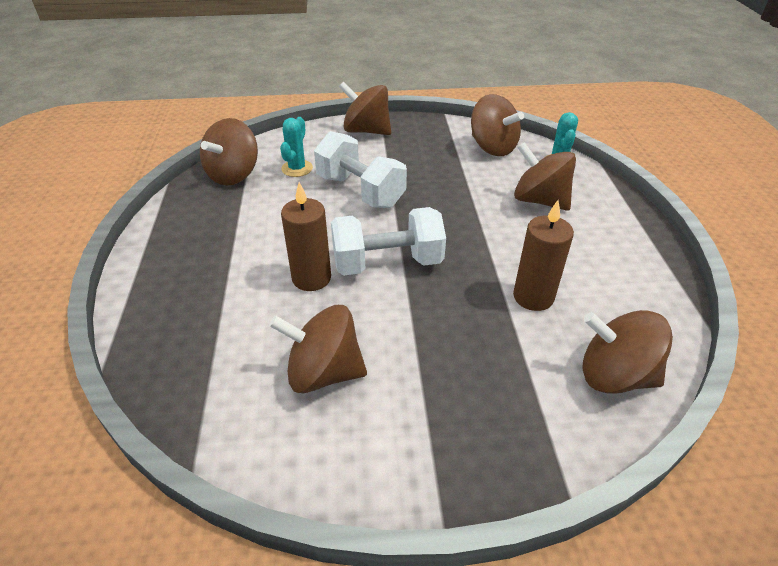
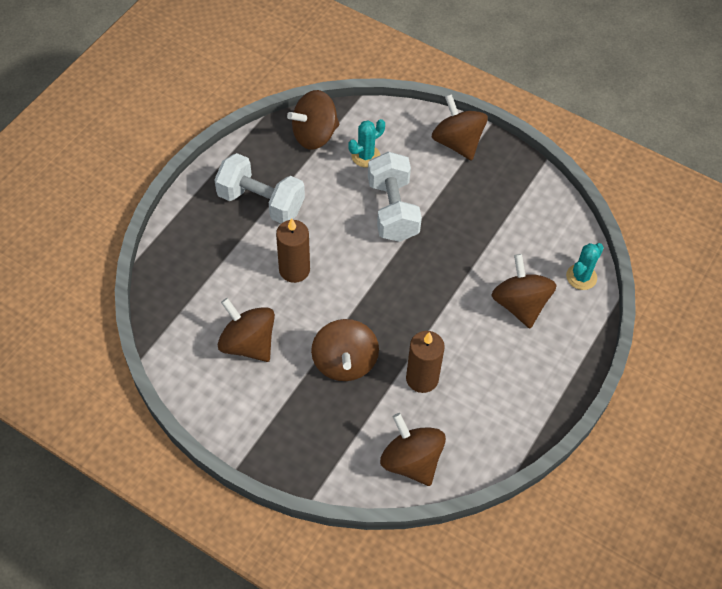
camera: 35 degrees right, 15 degrees up
(387, 263) = (353, 289): white dumbbell -> white dumbbell (261, 202)
(492, 147) = (544, 226): brown spinning top -> brown spinning top (344, 362)

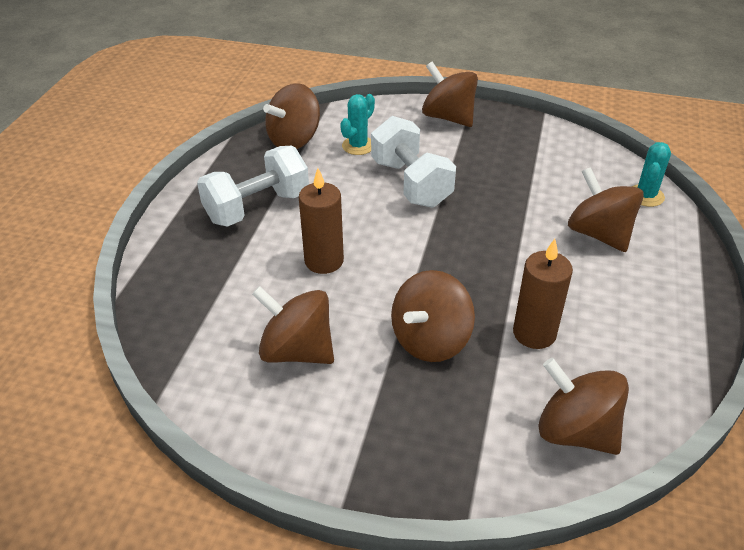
camera: 15 degrees left, 15 degrees down
(261, 202) = (257, 207): white dumbbell -> white dumbbell turned 45 degrees counterclockwise
(344, 362) = (430, 340): brown spinning top -> brown spinning top turned 60 degrees clockwise

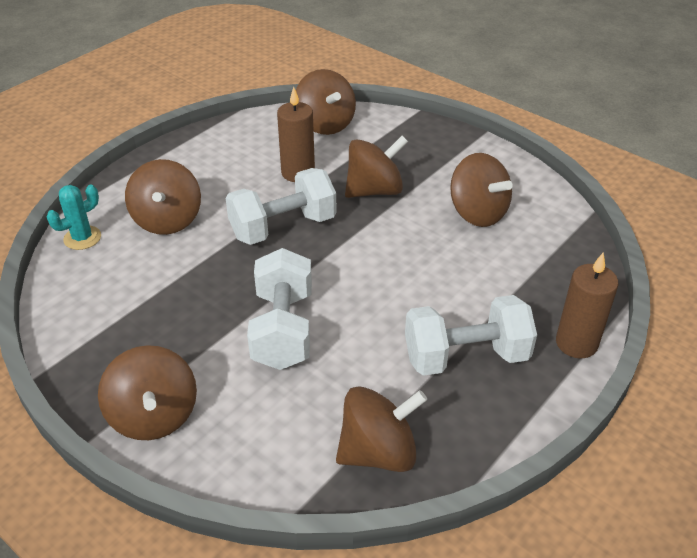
camera: 155 degrees left, 0 degrees up
(324, 261) = (423, 274): brown candle -> brown candle (576, 343)
(358, 146) = (303, 408): turquoise cactus -> none
(488, 263) = (283, 227): none -> white dumbbell

